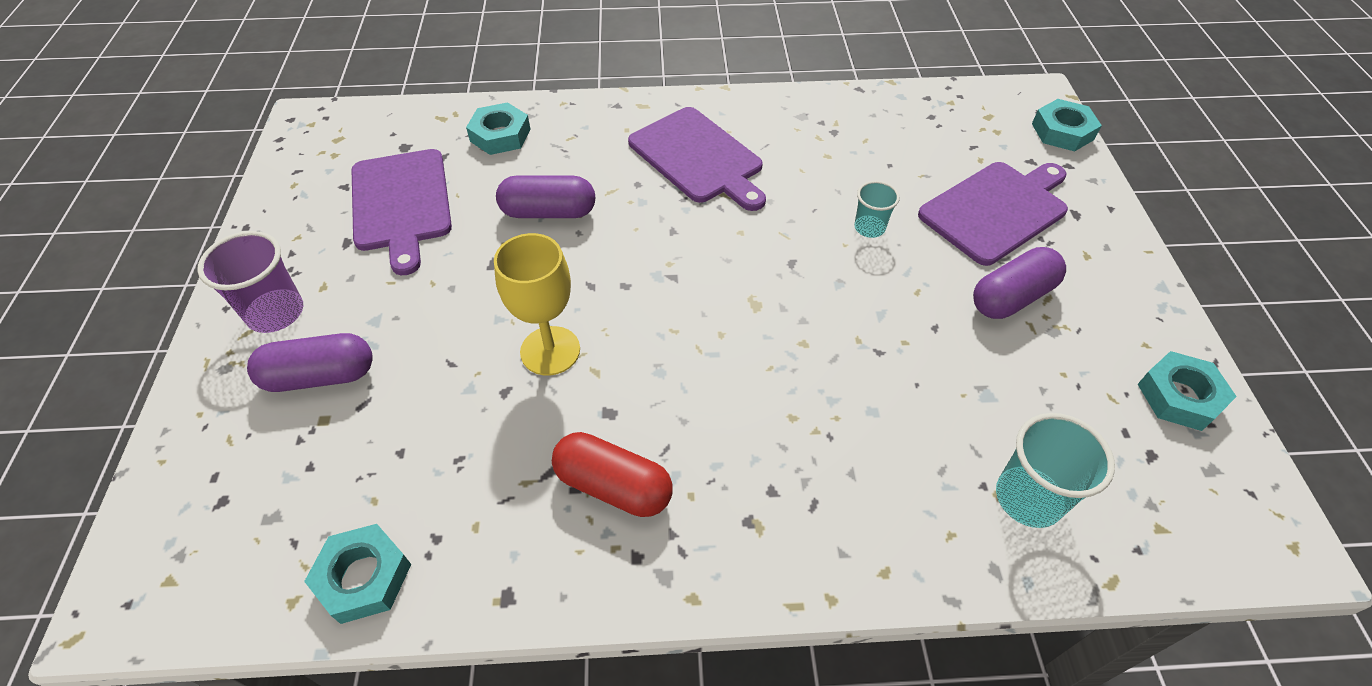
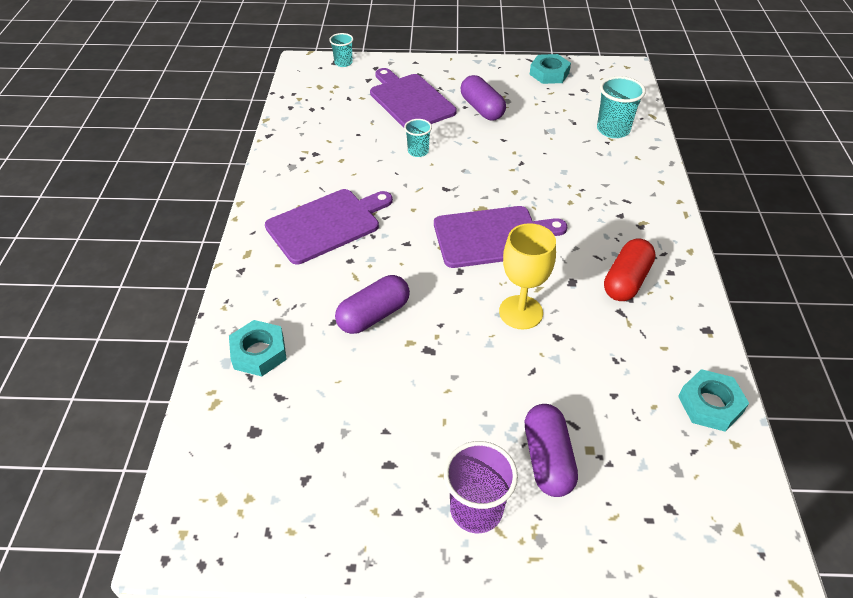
camera: 85 degrees left, 5 degrees down
(401, 204) = (342, 424): purple cutting board -> purple cutting board (492, 236)
(548, 212) = (373, 315): purple capsule -> purple capsule turned 45 degrees clockwise
(1062, 131) = (343, 63): turquoise nut -> turquoise cup

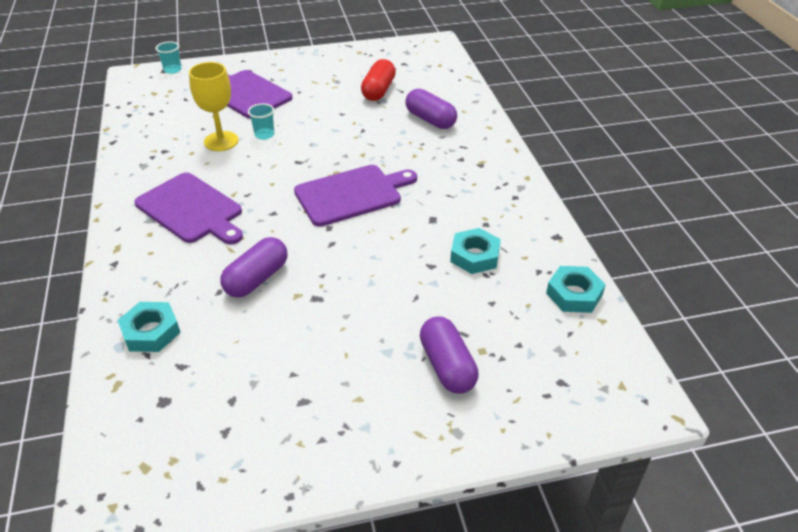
camera: 15 degrees left, 5 degrees down
(327, 224) = (191, 210): purple cutting board -> purple cutting board turned 90 degrees clockwise
(476, 509) = (394, 421): purple cup -> none
(482, 109) = (315, 91): purple capsule -> purple capsule (430, 120)
(521, 312) = (393, 252): yellow goblet -> yellow goblet (221, 141)
(549, 73) = (369, 54): turquoise nut -> turquoise nut (474, 256)
(613, 130) = (437, 92): turquoise cup -> none
(626, 281) = (479, 210): red capsule -> red capsule (378, 90)

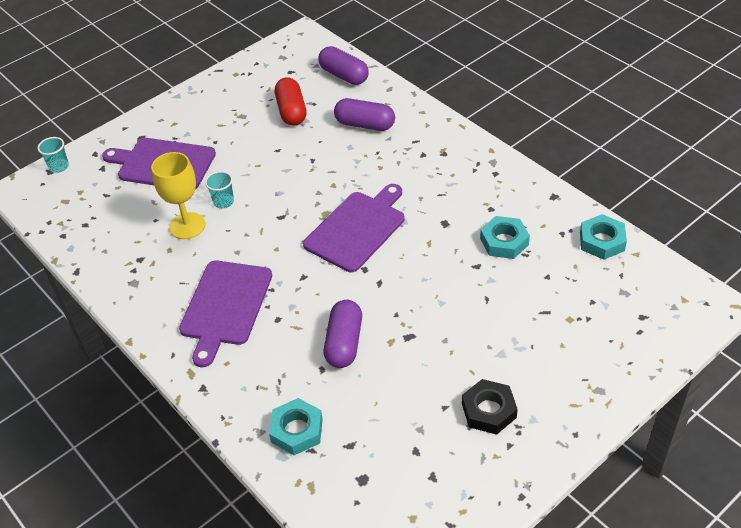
camera: 25 degrees left, 5 degrees up
(191, 210) = (225, 306): purple cutting board -> purple cutting board turned 90 degrees clockwise
(330, 397) = (489, 410): none -> black nut
(447, 366) = (554, 343): purple capsule -> purple capsule (344, 75)

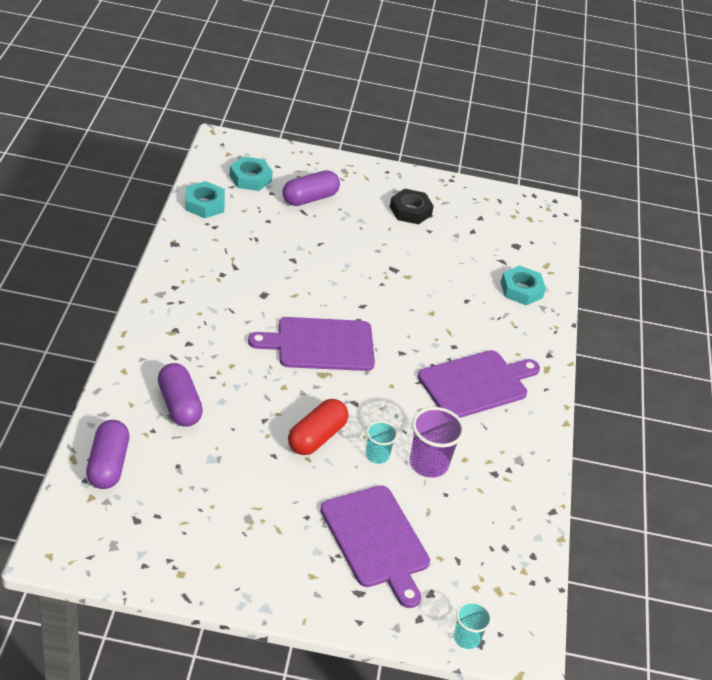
camera: 140 degrees left, 5 degrees down
(187, 226) = (428, 464): yellow goblet -> purple cup
(291, 111) = (206, 478): red capsule -> red capsule (316, 437)
(344, 343) = (434, 299): purple capsule -> purple capsule (310, 198)
(504, 241) = (253, 254): turquoise nut -> turquoise nut (250, 178)

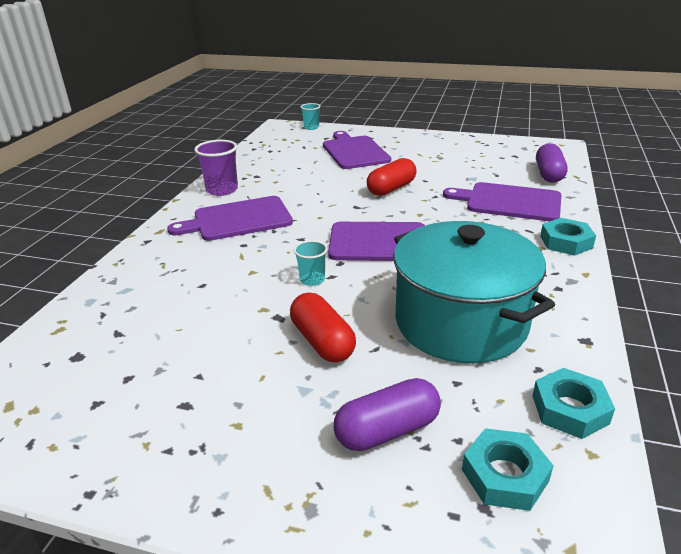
camera: 165 degrees left, 10 degrees down
(179, 405) = (509, 202): purple capsule -> purple cutting board
(259, 260) = (460, 322): none -> turquoise pot
(357, 249) = (322, 341): none -> red capsule
(377, 455) = (344, 182): turquoise cup -> turquoise cup (312, 279)
(410, 211) = (212, 412): black nut -> none
(428, 464) = (305, 179): purple cup -> purple cup (222, 190)
(521, 290) = (122, 298): turquoise nut -> turquoise nut (566, 242)

